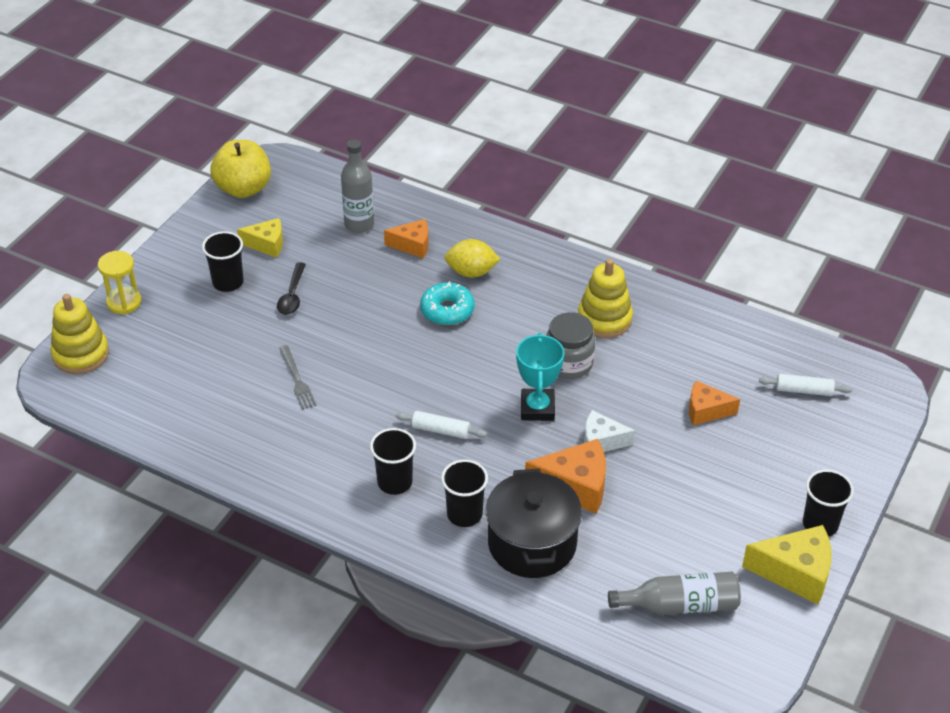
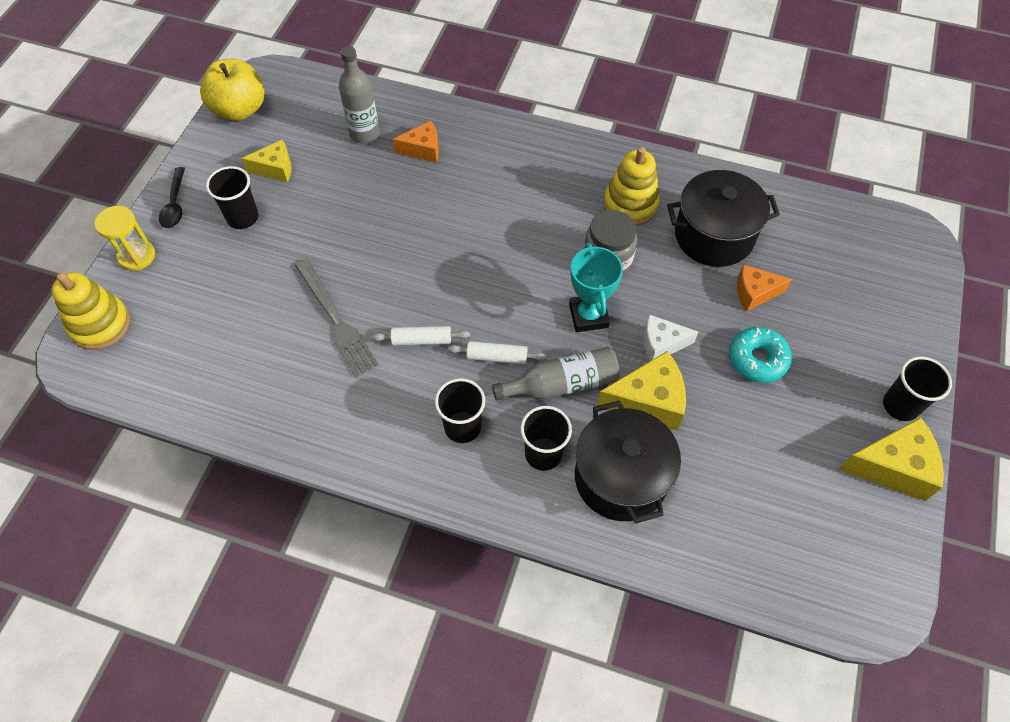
camera: 10 degrees left, 15 degrees up
(292, 295) = (312, 223): black spoon -> black spoon (175, 204)
(297, 379) = (336, 320): grey fork -> grey fork, size x1.61
(447, 310) = (473, 217): turquoise donut -> turquoise donut (757, 359)
(471, 272) = (488, 171): yellow lemon -> none
(575, 486) = (648, 401): orange cheese -> yellow cheese
(680, 356) = (714, 236): none -> black pot
(680, 605) = (789, 526): grey bottle -> grey bottle (562, 384)
(804, 390) = (842, 255): white rolling pin -> white rolling pin (421, 340)

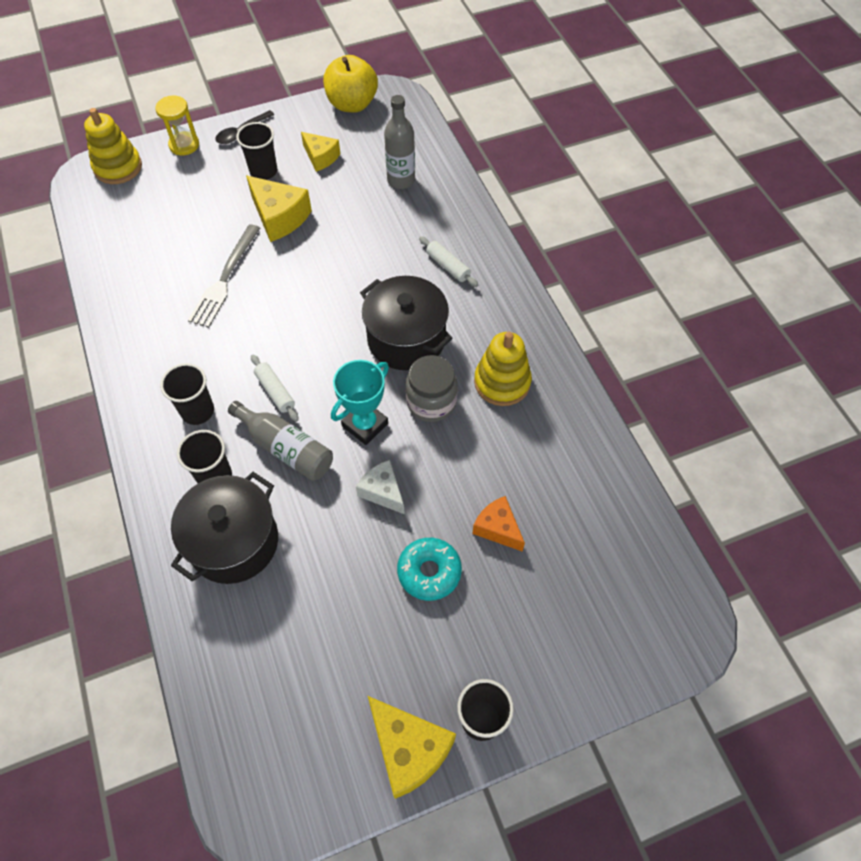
camera: 50 degrees right, 0 degrees up
(421, 340) = (250, 337): white rolling pin -> white rolling pin (448, 266)
(422, 149) = (421, 221): orange cheese -> none
(648, 401) = (319, 516): yellow cheese -> yellow cheese (279, 217)
(714, 236) = (529, 461): black pot -> black pot (406, 339)

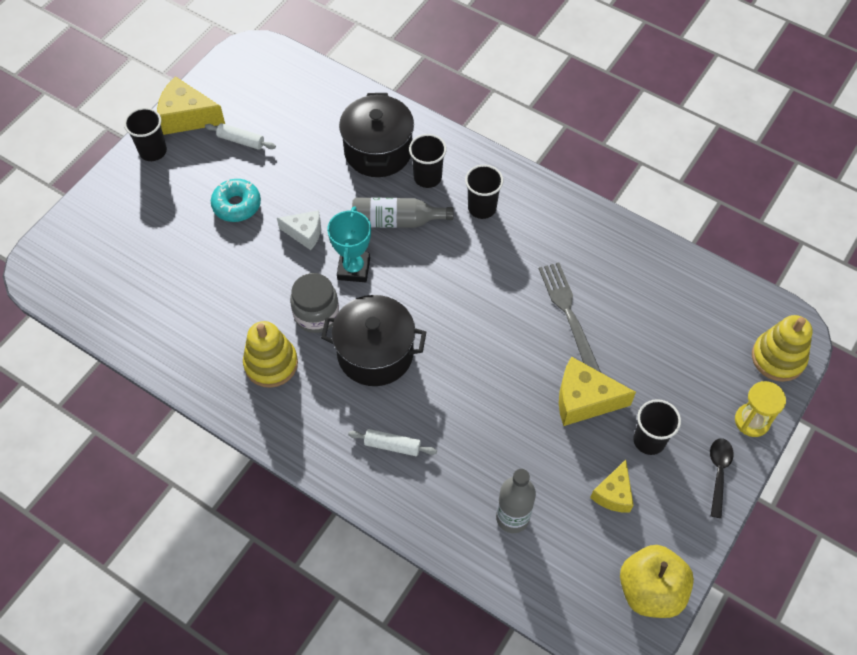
camera: 145 degrees right, 0 degrees up
(275, 391) = (440, 253): white rolling pin -> white rolling pin (241, 140)
(321, 157) = (613, 494): yellow cheese -> yellow cheese turned 75 degrees counterclockwise
(497, 528) = (207, 256): orange cheese -> none

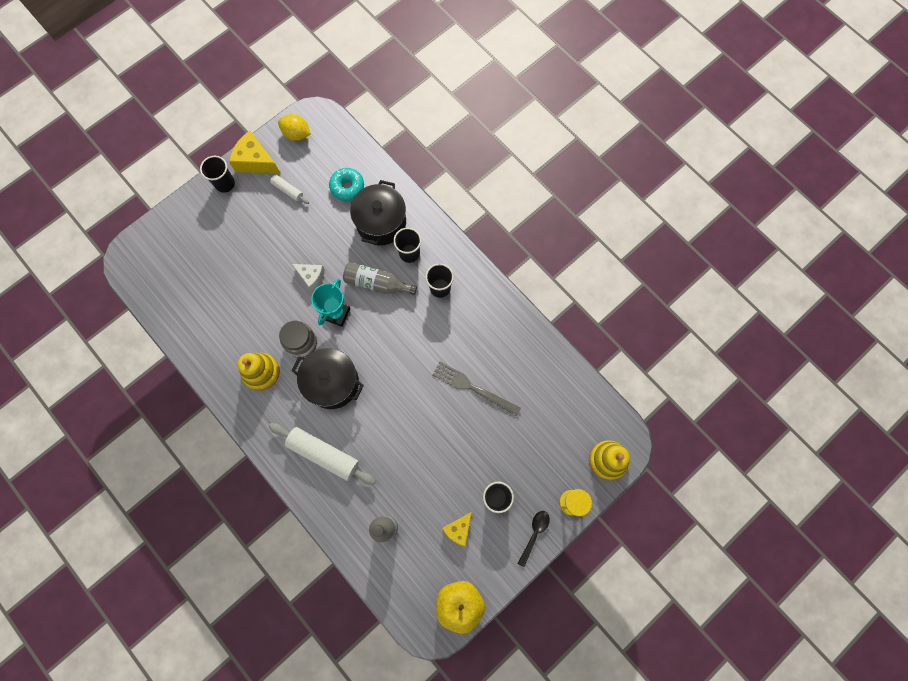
camera: 15 degrees right, 15 degrees up
(233, 76) = (297, 134): none -> yellow lemon
(237, 205) = (271, 242): turquoise donut -> turquoise donut (347, 187)
(392, 446) = (323, 454): white rolling pin -> white rolling pin, size x1.93
(569, 314) = (473, 388): grey fork -> grey fork turned 60 degrees counterclockwise
(584, 400) = (462, 455): yellow cheese -> none

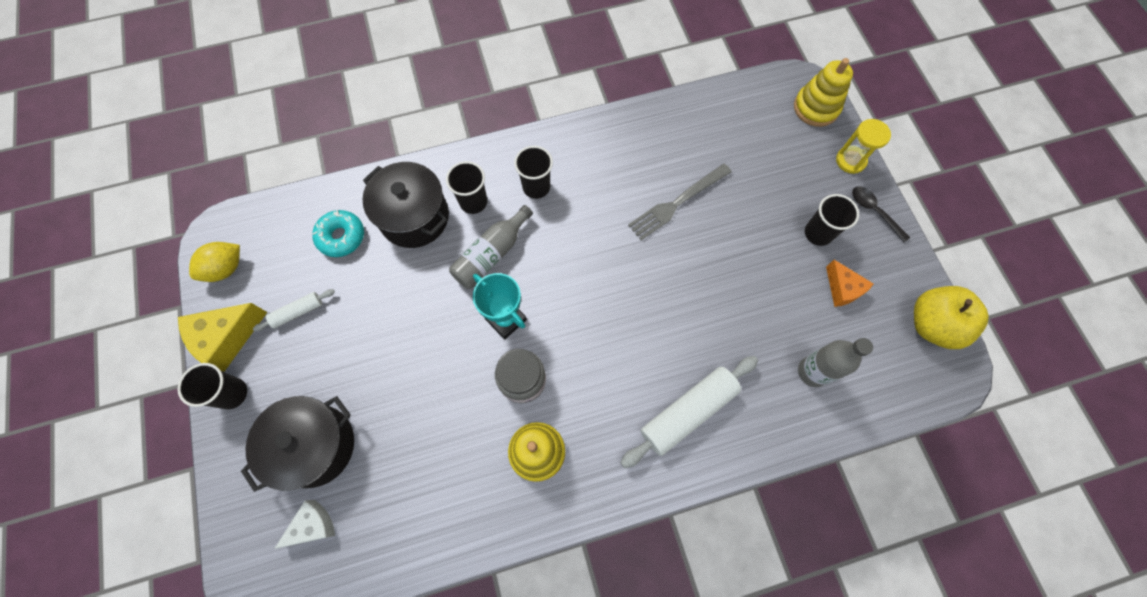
camera: 65 degrees left, 5 degrees down
(311, 277) = (438, 331): white cheese -> white cheese (313, 525)
(332, 383) = (596, 362): black pot -> black pot (315, 446)
(458, 529) = (842, 289): yellow cheese -> orange cheese

